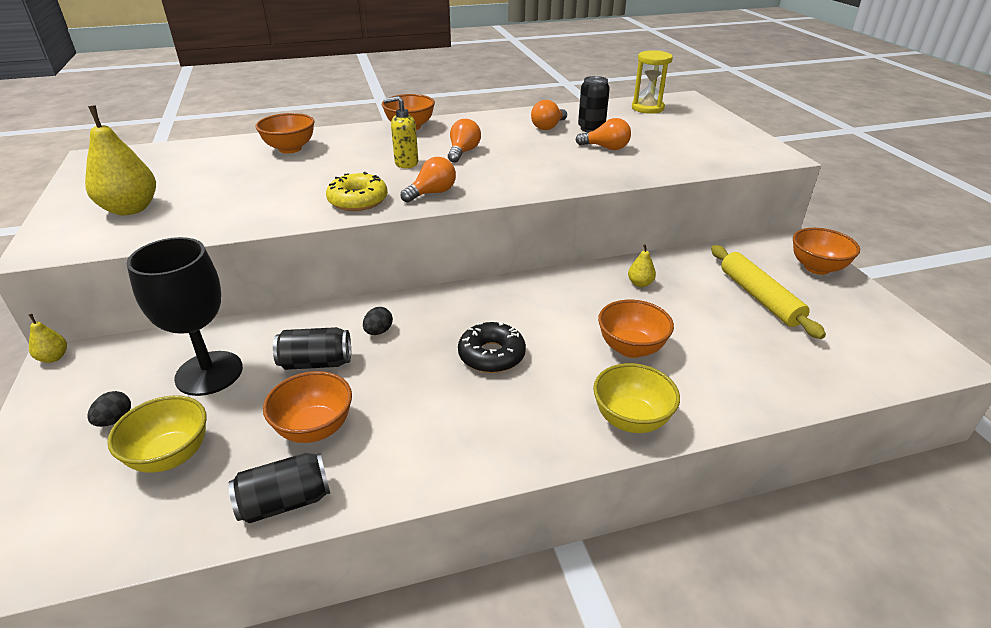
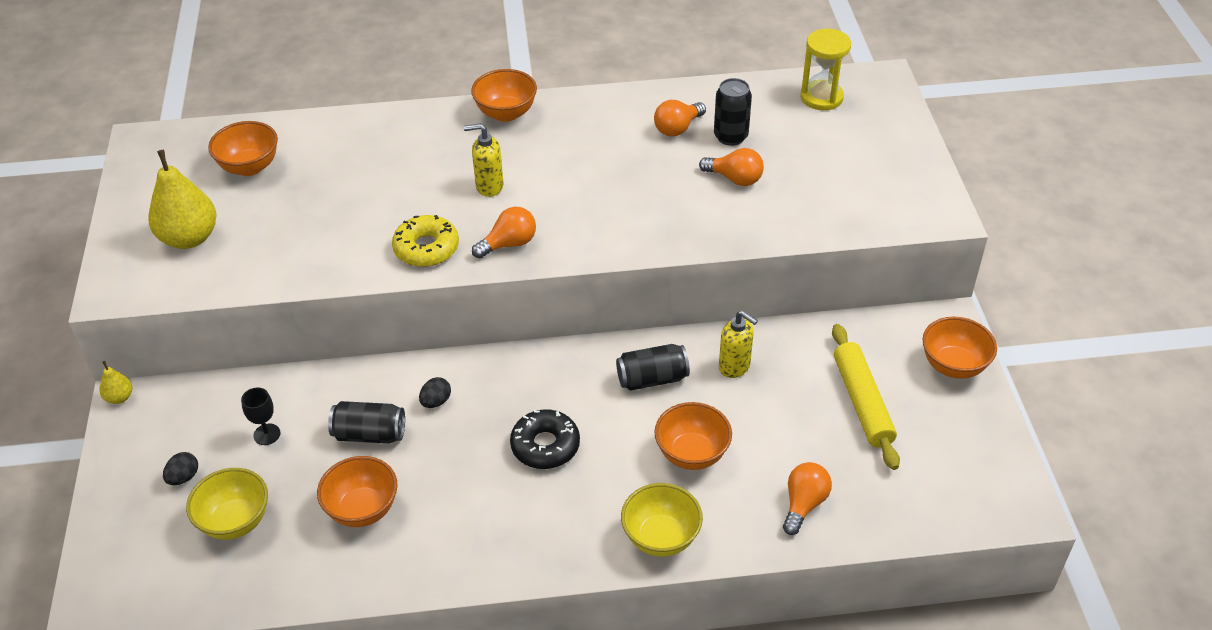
camera: 10 degrees right, 10 degrees up
(209, 373) = (267, 434): black goblet -> black goblet, size x0.42
(285, 502) = (332, 579): black can -> black can (652, 379)
(290, 149) = (359, 145): orange bowl -> orange bowl (249, 167)
(463, 152) = (560, 171): orange light bulb -> orange light bulb (804, 504)
(640, 283) = (734, 366): yellow pear -> yellow soap dispenser

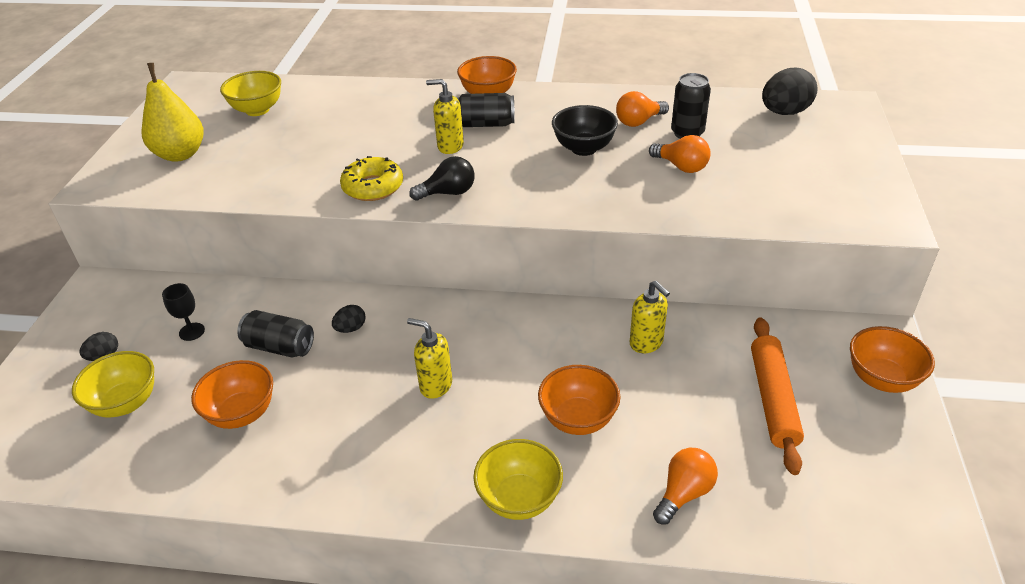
camera: 15 degrees right, 5 degrees down
(119, 397) = (90, 281): yellow pear -> none
(249, 167) = (257, 110): orange bowl -> yellow bowl
(509, 244) = (448, 193): orange light bulb -> black light bulb
(545, 446) = (435, 385): black donut -> yellow soap dispenser
(631, 170) = (583, 148): none -> black bowl
(652, 379) = (560, 341): black can -> black can (486, 124)
(821, 97) = (784, 112): yellow hourglass -> black egg
(862, 402) = (773, 399): yellow rolling pin -> orange rolling pin

